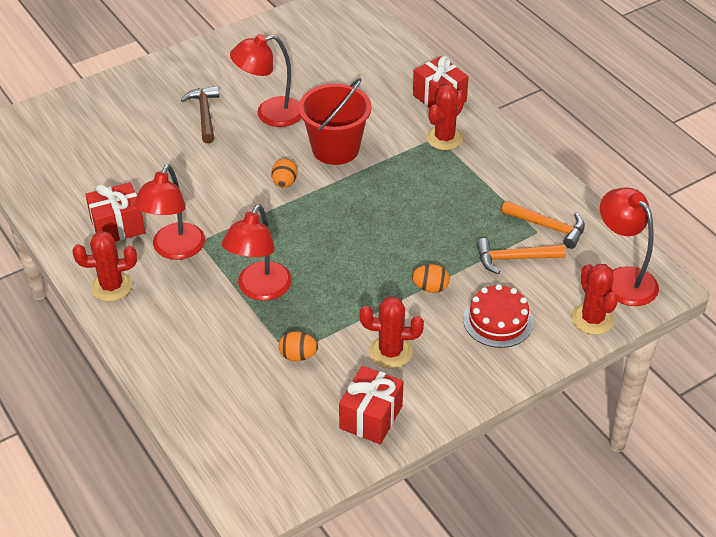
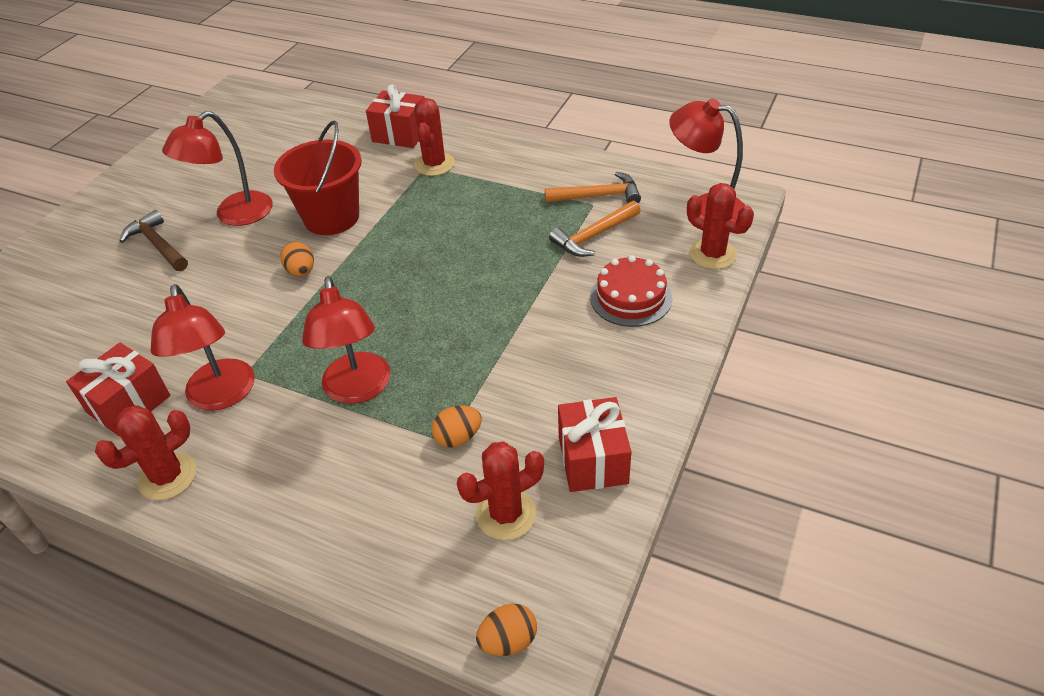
camera: 30 degrees left, 0 degrees up
(390, 352) = (554, 381): red cactus -> red cactus (506, 514)
(430, 288) = (538, 299): orange egg -> orange egg (508, 640)

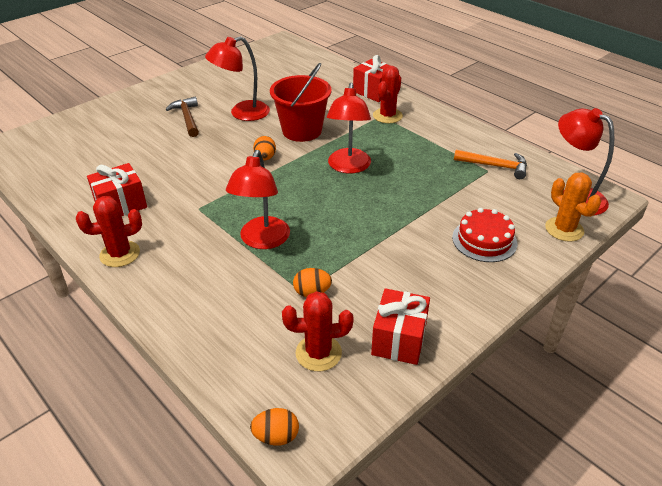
camera: 20 degrees right, 5 degrees down
(221, 396) = (176, 217): red lamp -> red lamp (348, 167)
(593, 236) = (477, 191): orange hammer -> none
(712, 254) = (564, 229): red cactus -> orange cactus

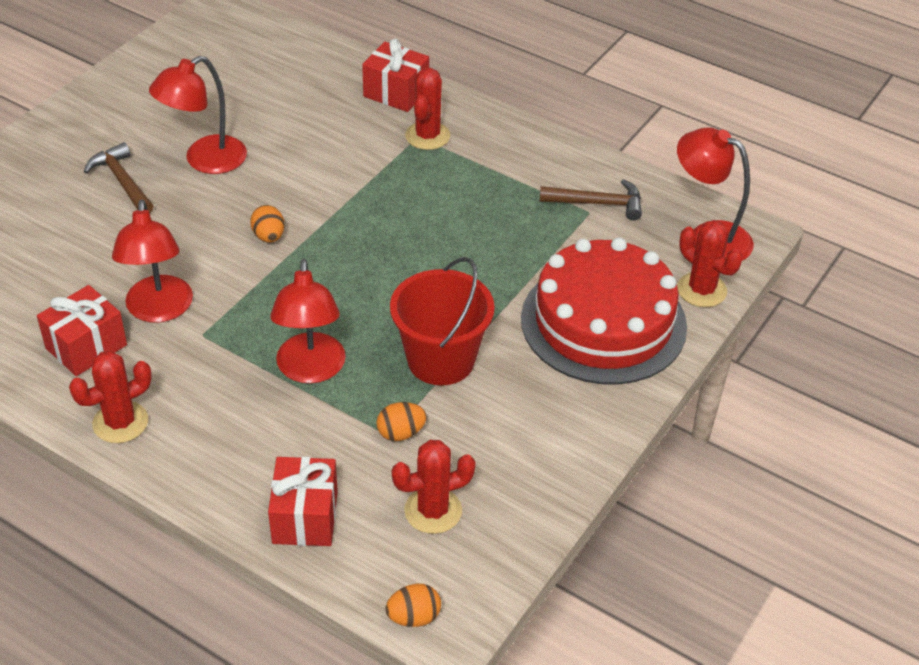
camera: 15 degrees left, 5 degrees up
(302, 131) = (307, 180): red bucket -> red bucket (441, 360)
(348, 167) = (394, 234): red lamp -> red lamp (159, 310)
(399, 339) = (526, 476): red gift -> red gift (305, 517)
(484, 240) = (603, 322): red cake -> red cake, size x1.95
(495, 166) = (597, 203): orange hammer -> brown hammer
(564, 229) = (701, 290): orange cactus -> red cactus

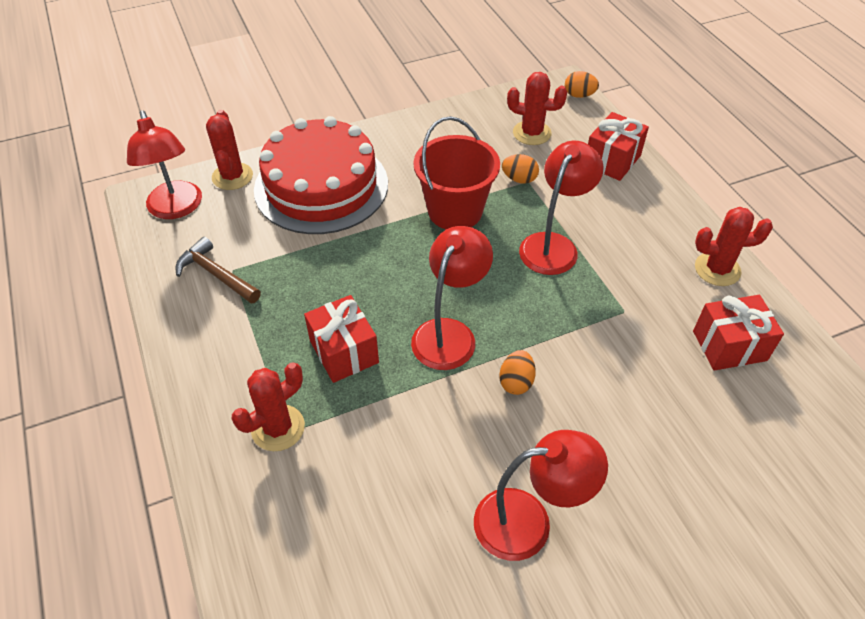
camera: 145 degrees left, 5 degrees up
(122, 181) = (635, 540): brown hammer -> none
(159, 310) = (653, 351): red lamp -> red lamp (449, 333)
(396, 93) = (251, 514): red gift -> red gift (344, 351)

